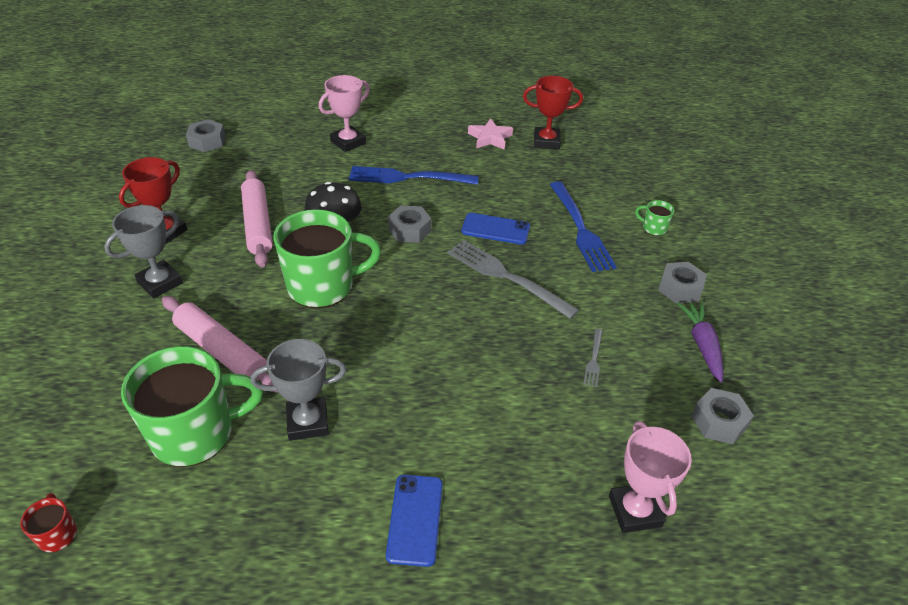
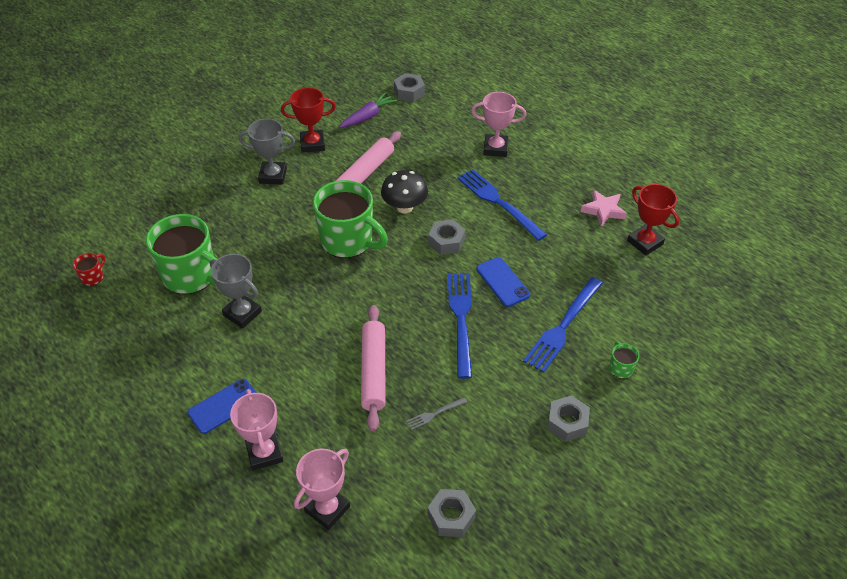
camera: 50 degrees right, 5 degrees up
(221, 351) = (253, 240): pink rolling pin -> pink rolling pin (373, 371)
(506, 276) = (461, 319): grey fork -> blue fork
(515, 521) = (264, 453): none -> pink trophy
(702, 344) = (519, 468): purple carrot -> purple carrot (368, 116)

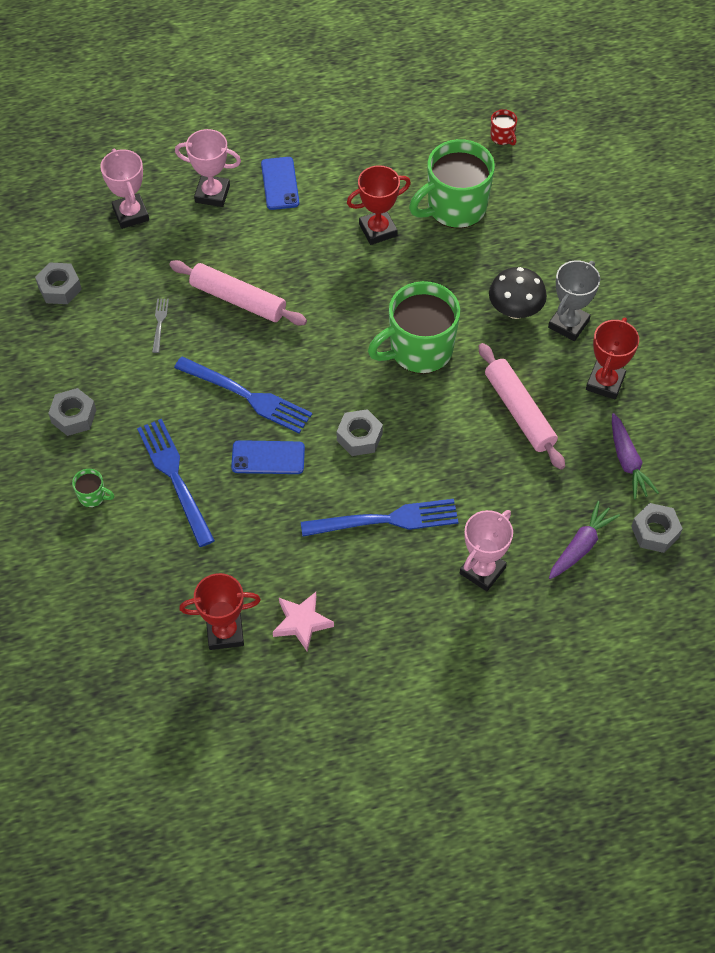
camera: 120 degrees right, 10 degrees up
(242, 313) = (378, 230): grey trophy -> red trophy
(404, 207) = (438, 424): black mushroom -> black mushroom (515, 310)
(443, 116) = (581, 546): none -> purple carrot

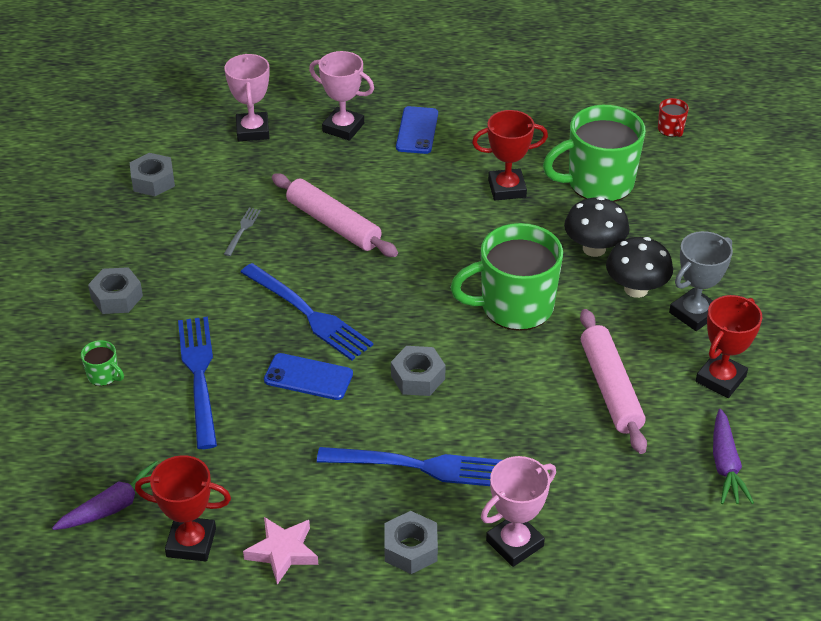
camera: 15 degrees right, 15 degrees down
(469, 277) = (594, 248): none -> black mushroom
(581, 546) = (643, 542): purple carrot -> purple carrot (115, 506)
(655, 532) = (739, 547): grey nut -> grey nut (411, 548)

